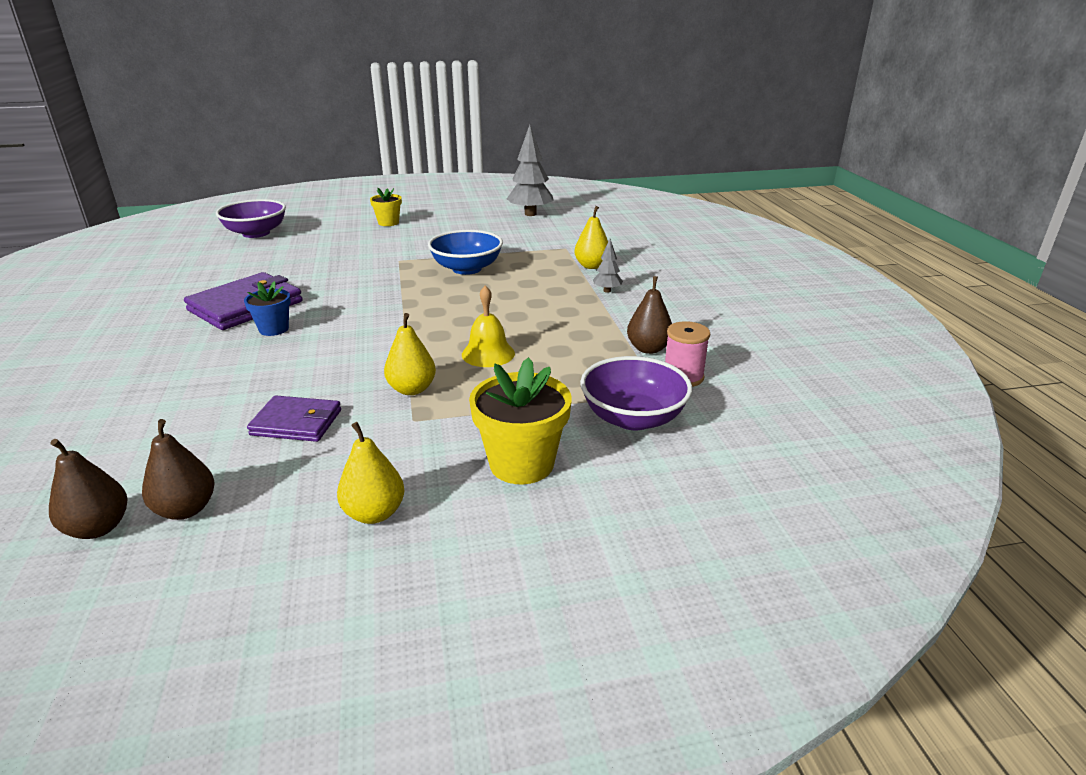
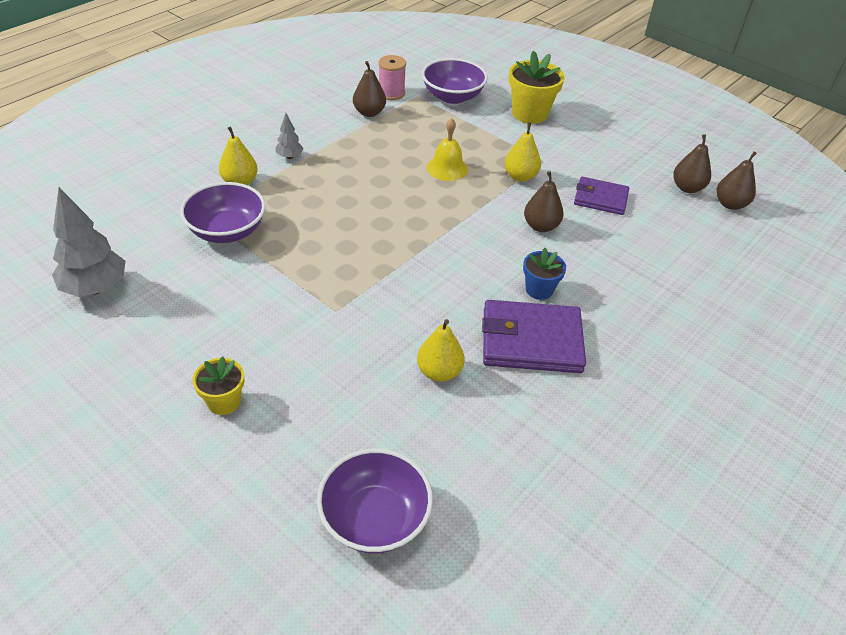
camera: 130 degrees left, 15 degrees up
(296, 422) = (600, 198): purple wallet -> purple wallet turned 45 degrees counterclockwise
(329, 364) = (541, 226): none -> brown pear
(374, 513) = (611, 136): yellow pear -> yellow pear (439, 372)
(467, 268) = (314, 251): blue bowl -> none
(534, 250) = (227, 231): none -> purple bowl

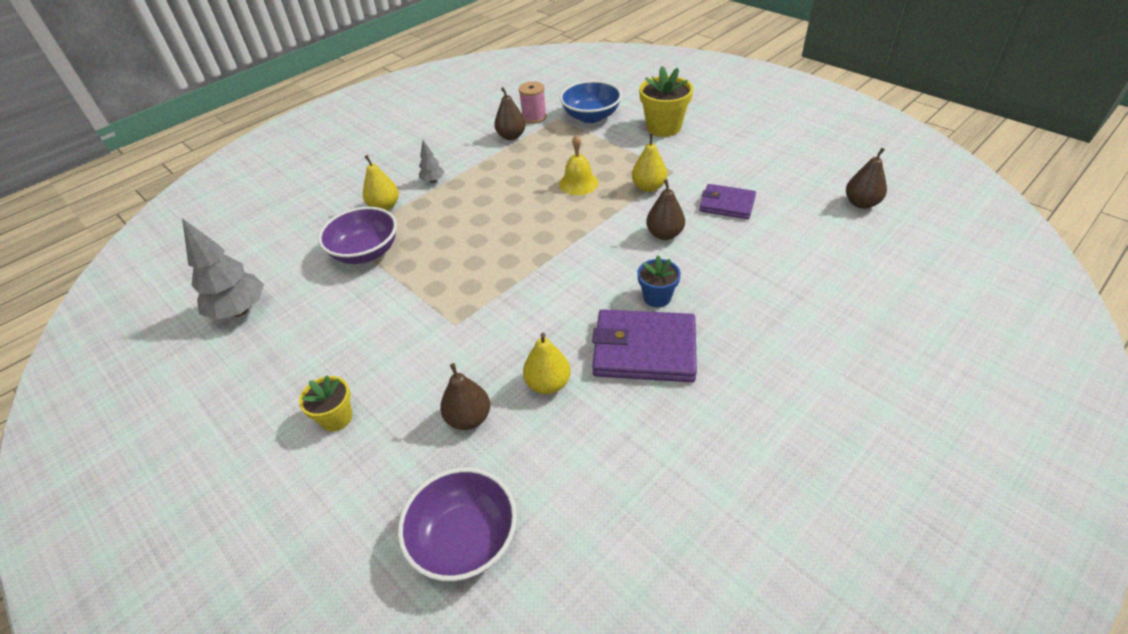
camera: 10 degrees right, 0 degrees up
(452, 96) = (591, 116): purple bowl -> blue bowl
(687, 188) = (817, 189): brown pear -> brown pear (469, 418)

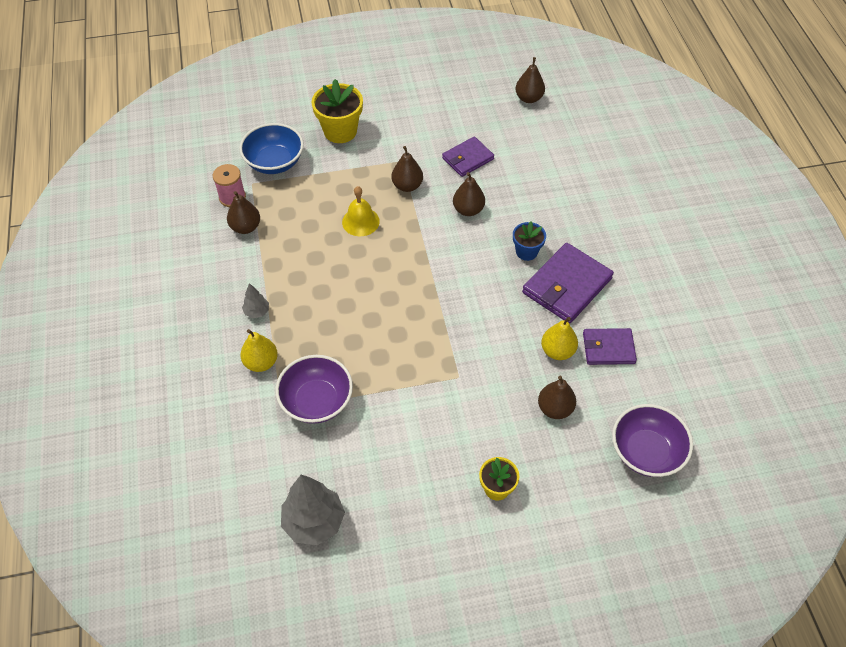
camera: 60 degrees left, 10 degrees up
(590, 428) = (608, 348): none -> purple wallet
(648, 187) = (407, 186): yellow pear -> brown pear

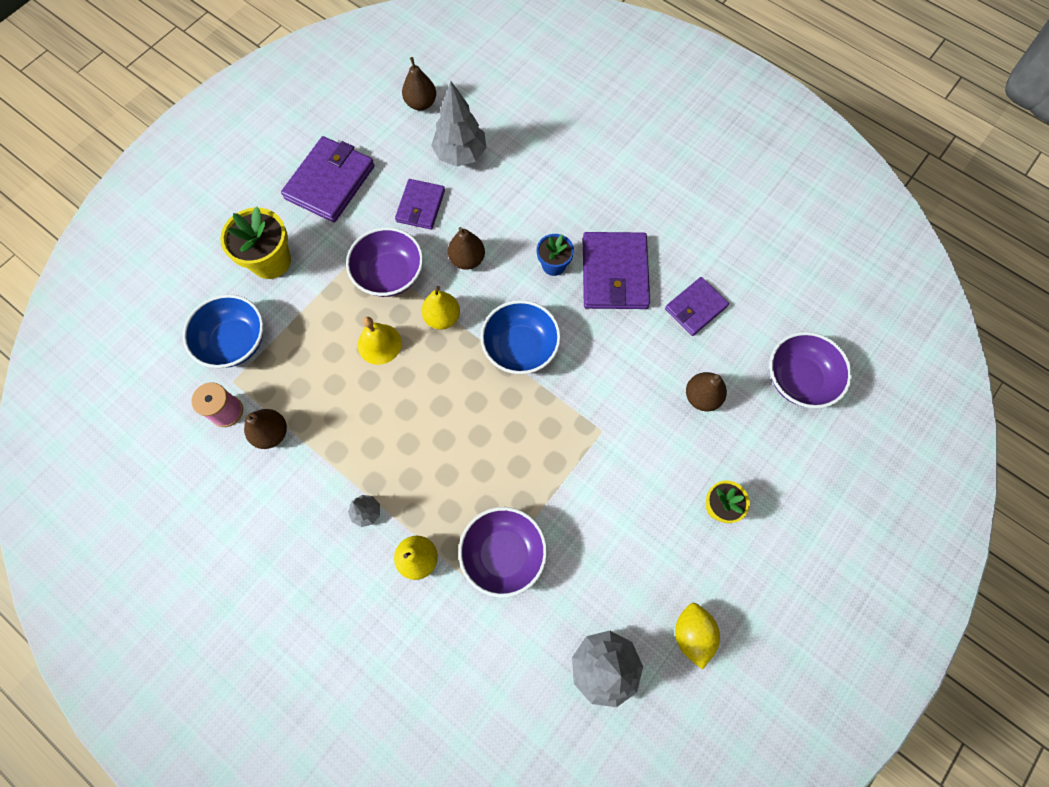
camera: 40 degrees left, 15 degrees up
(395, 552) = (692, 634): none -> yellow lemon
(407, 186) = (389, 274): brown pear -> purple bowl
(421, 109) = (330, 182): none -> purple wallet
(452, 286) = (520, 347): none -> blue bowl
(526, 144) = (460, 154): none -> grey tree
(557, 351) = (659, 342): yellow pear -> yellow pear (442, 318)

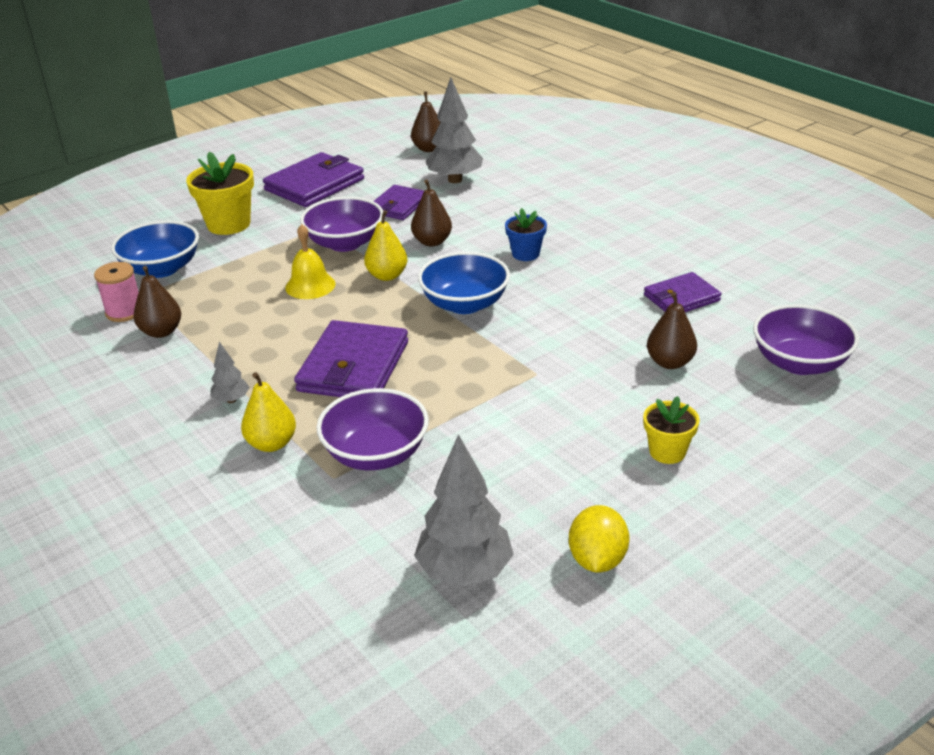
camera: 15 degrees right, 35 degrees down
(614, 273) = (593, 266): purple wallet -> purple wallet (354, 366)

